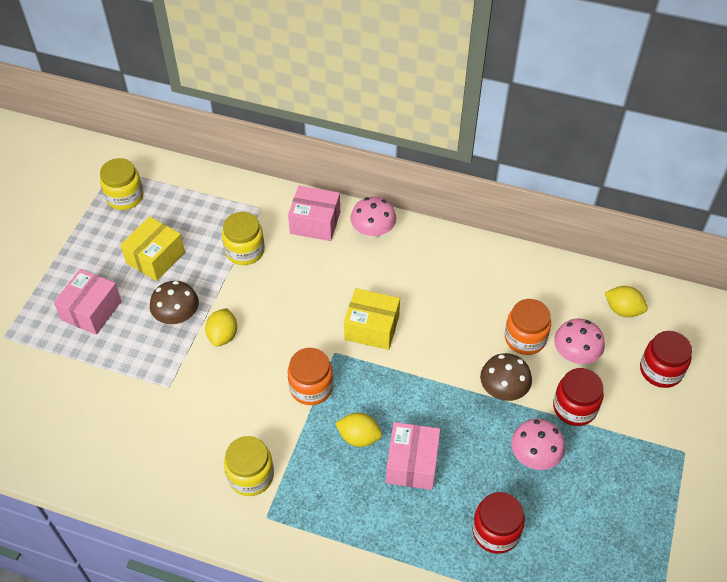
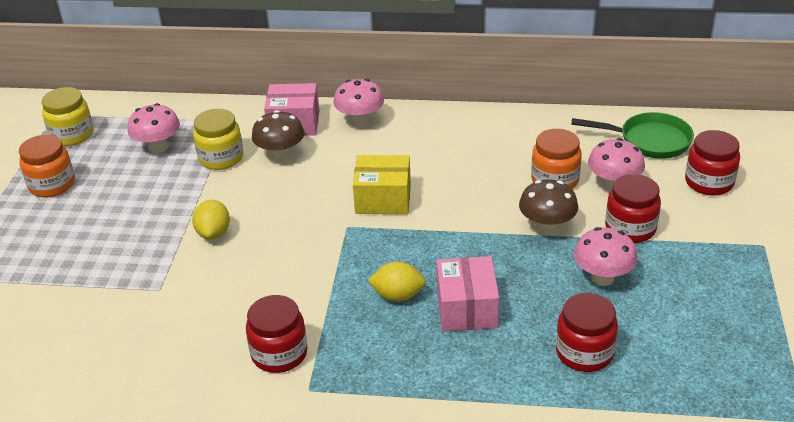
camera: 10 degrees left, 15 degrees down
(91, 310) = (51, 237): pink box -> none
(155, 258) = (119, 179): yellow box -> none
(177, 317) = (156, 226): brown mushroom -> brown mushroom (280, 155)
(194, 227) = (158, 147): none -> pink mushroom
(251, 476) = (279, 354): yellow jar -> red jar
(311, 387) = (329, 261): orange jar -> orange jar (52, 185)
(623, 310) = (649, 141): yellow lemon -> green pan

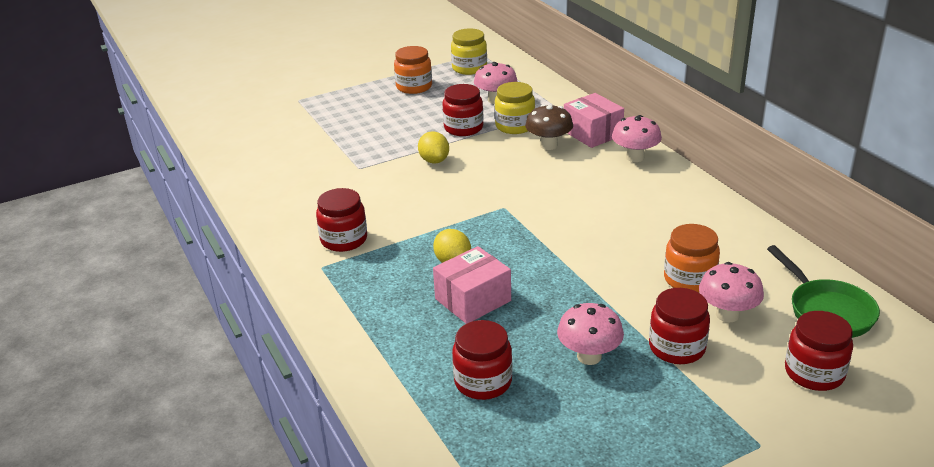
camera: 55 degrees right, 5 degrees down
(180, 189) = (463, 128): none -> red jar
(214, 233) = (434, 160): yellow lemon -> yellow lemon turned 75 degrees counterclockwise
(383, 199) = (554, 208): yellow box -> none
(547, 227) = (619, 300): brown mushroom -> none

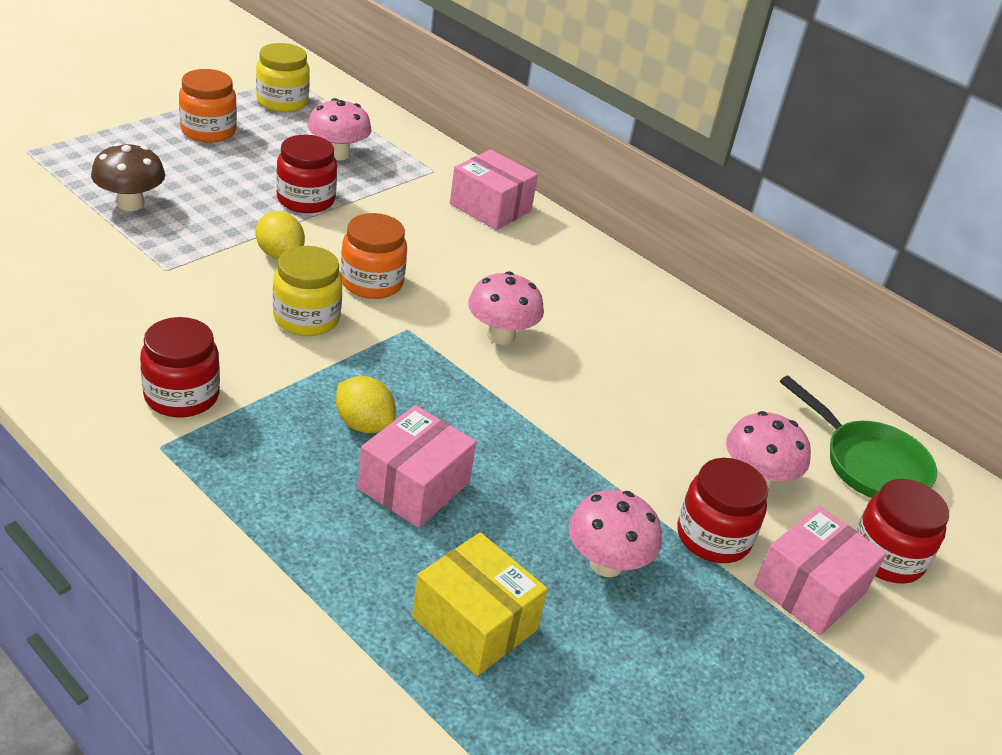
camera: 25 degrees left, 5 degrees up
(483, 382) = (474, 623): red jar -> yellow box
(515, 126) = (379, 196): yellow jar -> yellow jar (306, 318)
(549, 145) = (437, 227): brown mushroom -> brown mushroom (130, 204)
(635, 157) = (559, 244): pink mushroom -> pink mushroom (501, 335)
(689, 279) = (692, 429): orange jar -> orange jar (372, 282)
(740, 387) = (810, 589): none -> pink box

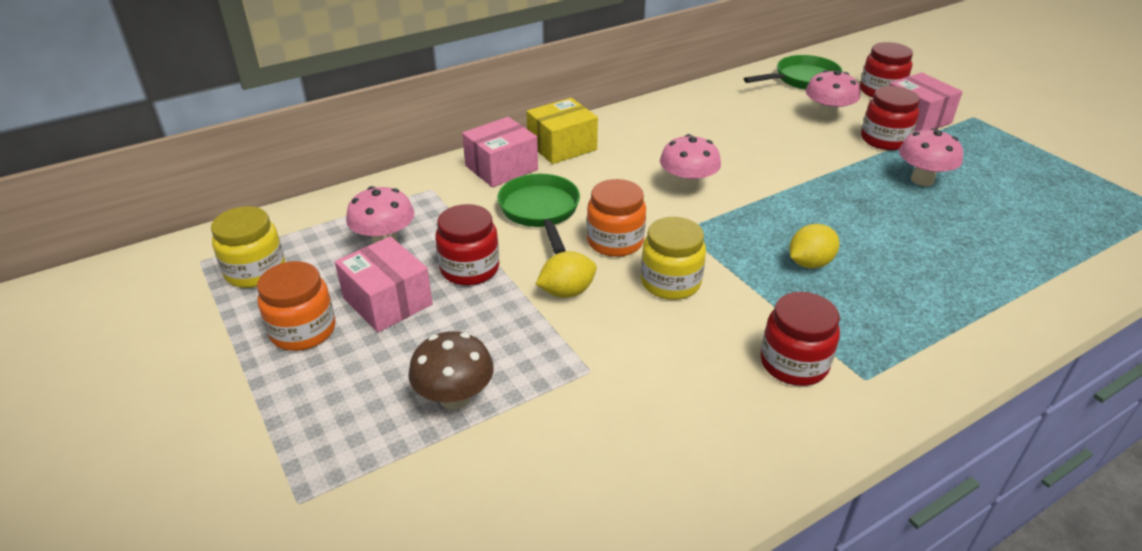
camera: 70 degrees left, 0 degrees up
(413, 235) = (540, 212): none -> green pan
(414, 486) = (873, 246): pink box -> pink box (387, 301)
(474, 623) = (996, 236): yellow box -> yellow box (562, 146)

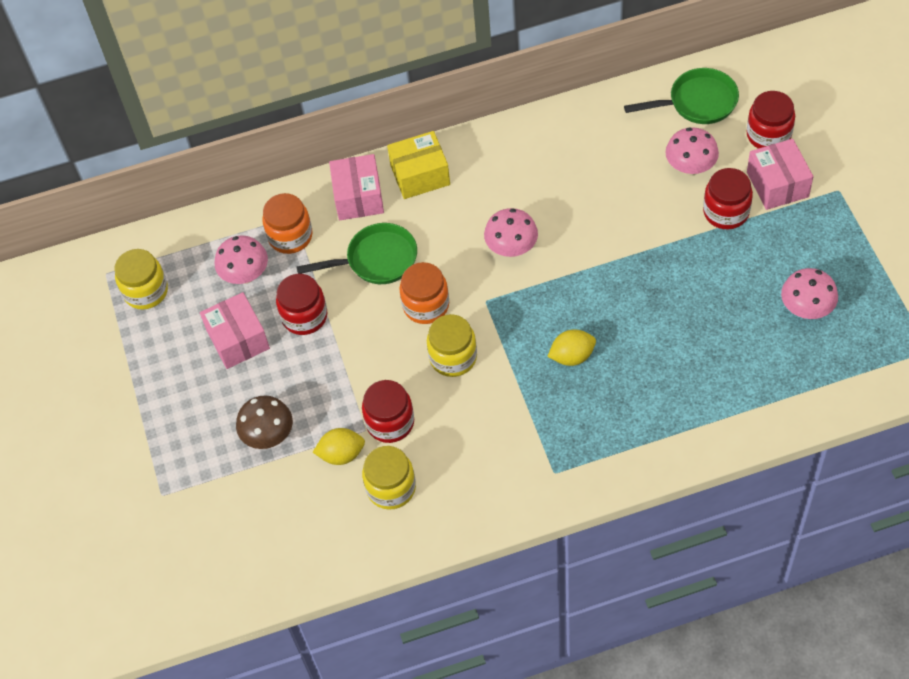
camera: 20 degrees right, 20 degrees up
(303, 331) = (175, 358): orange jar -> orange jar (290, 236)
(501, 168) = (358, 197): pink box -> pink box turned 75 degrees counterclockwise
(540, 212) = (376, 260): green pan -> green pan turned 75 degrees clockwise
(567, 292) = (371, 353): yellow lemon -> yellow lemon (341, 454)
(655, 433) = (391, 488): none -> yellow jar
(794, 363) = (510, 450): red jar -> red jar (390, 422)
(922, 180) = (727, 273): pink mushroom -> pink mushroom (806, 309)

